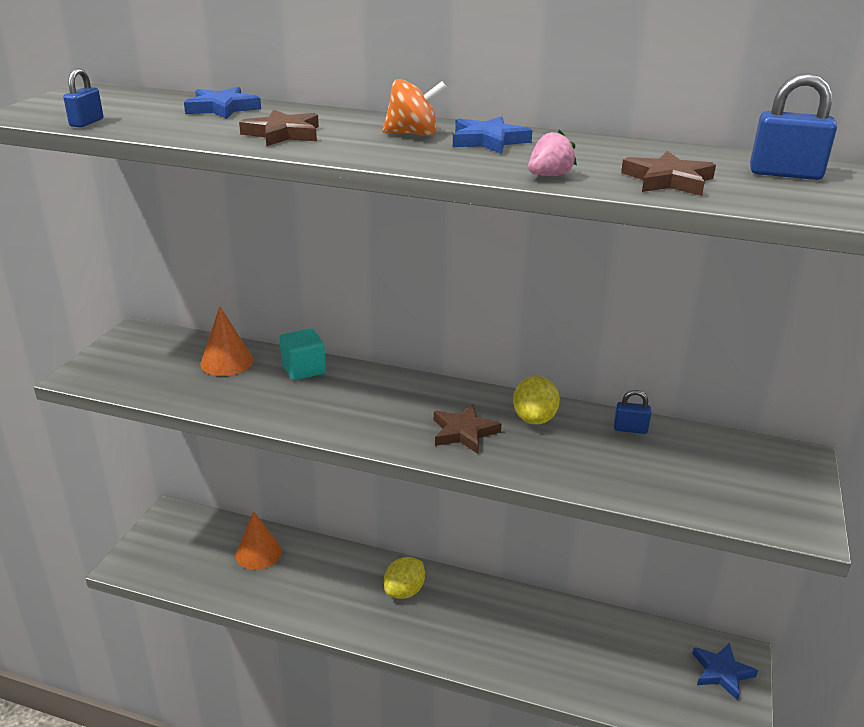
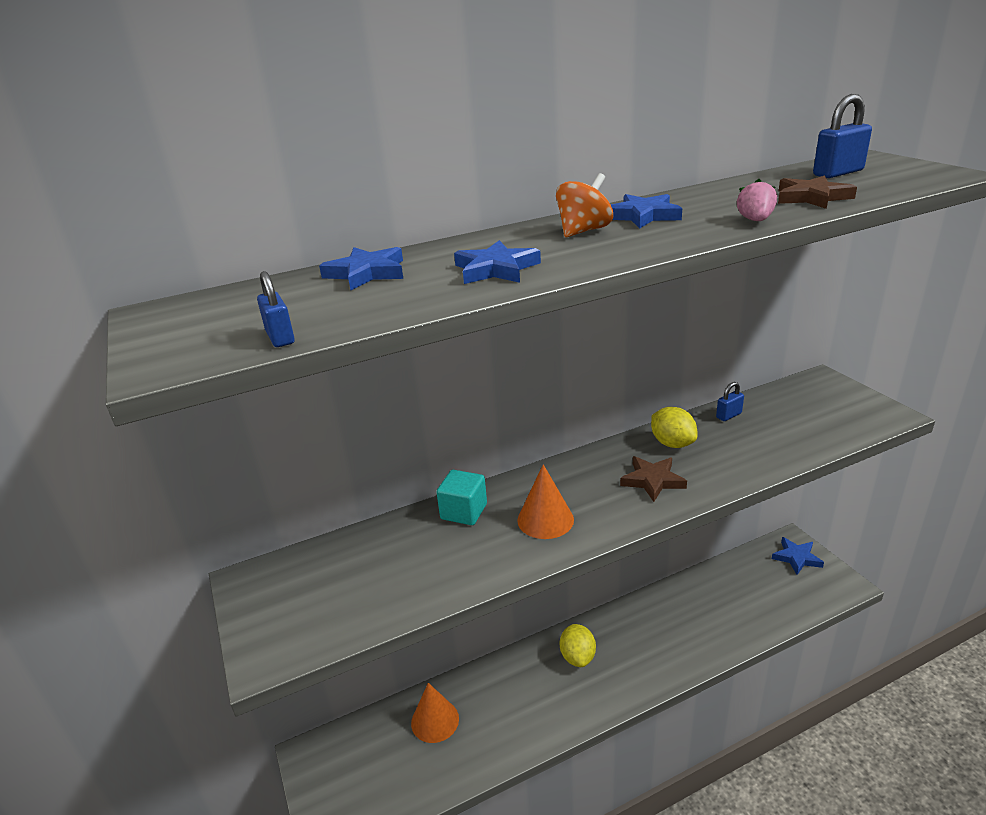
camera: 40 degrees left, 0 degrees up
(227, 362) = (389, 548): orange cone -> orange cone (545, 519)
(283, 134) = (496, 269): brown star -> blue star

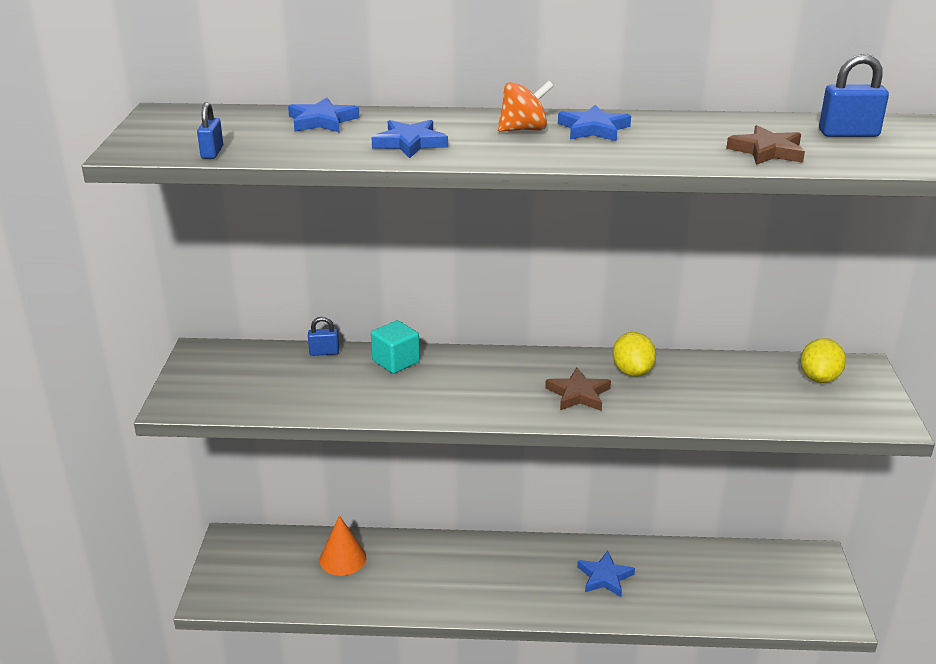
camera: 25 degrees right, 0 degrees up
(545, 519) = (454, 390): orange cone -> none
(577, 657) = (503, 564): yellow lemon -> yellow lemon (819, 378)
(728, 415) = (717, 367): blue padlock -> blue padlock (324, 352)
(755, 220) = (673, 158): pink strawberry -> none
(796, 558) = (808, 573): blue star -> blue star (604, 577)

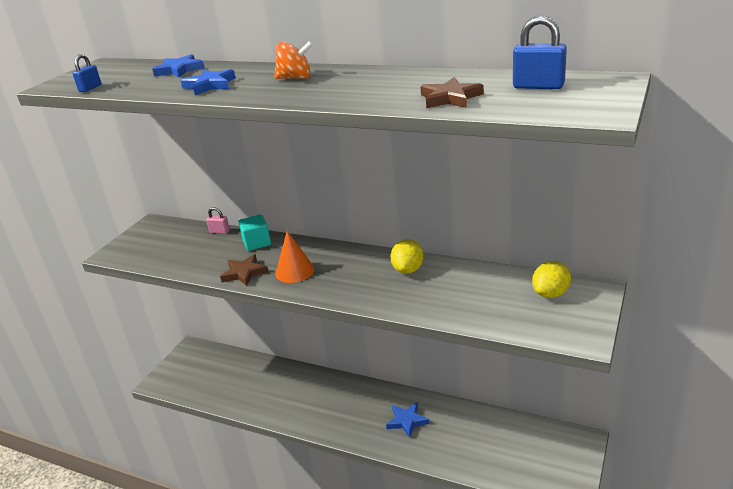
camera: 25 degrees right, 0 degrees up
(324, 352) = (219, 231): blue padlock -> pink padlock
(343, 558) = (246, 373): orange cone -> orange cone (294, 271)
(578, 394) = (356, 281): brown star -> brown star (244, 273)
(593, 129) = (343, 78): blue star -> none

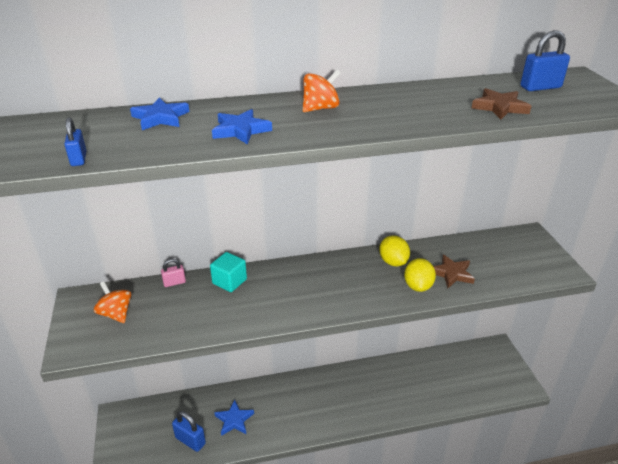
camera: 40 degrees left, 5 degrees up
(160, 241) = (116, 314): none -> orange spinning top
(220, 389) = (190, 440): none -> blue padlock
(244, 273) = (255, 315): brown star -> brown star (452, 273)
(294, 271) = (301, 296): orange cone -> none
(407, 421) = (378, 389): blue star -> blue star (234, 420)
(551, 293) = (509, 247): yellow lemon -> yellow lemon (418, 286)

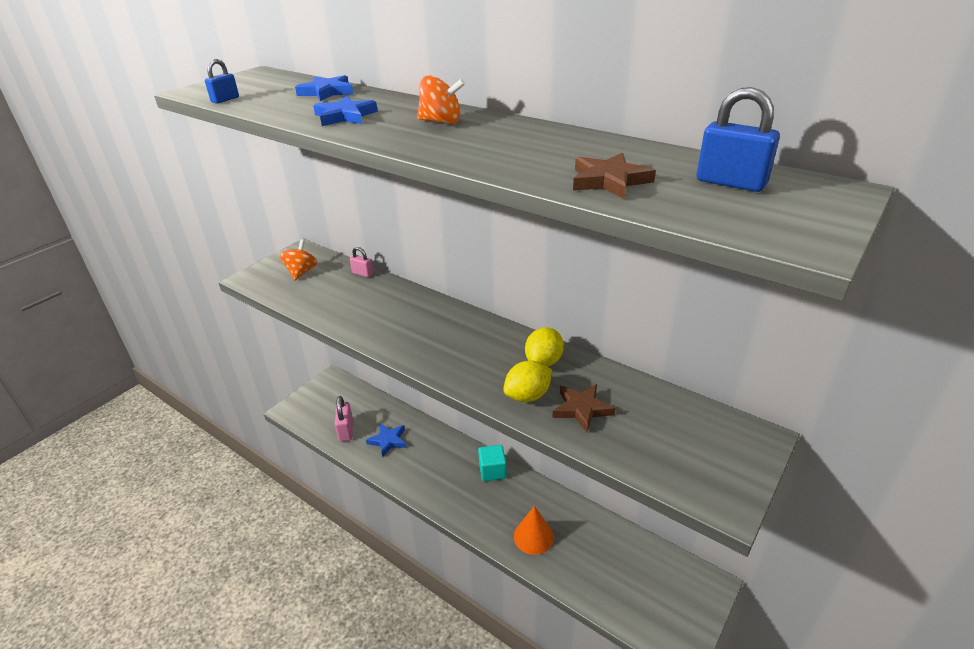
camera: 50 degrees right, 0 degrees up
(190, 440) = (346, 430): blue padlock -> pink padlock
(229, 281) = (395, 294): turquoise cube -> turquoise cube (492, 471)
(401, 397) = (533, 536): none -> orange cone

